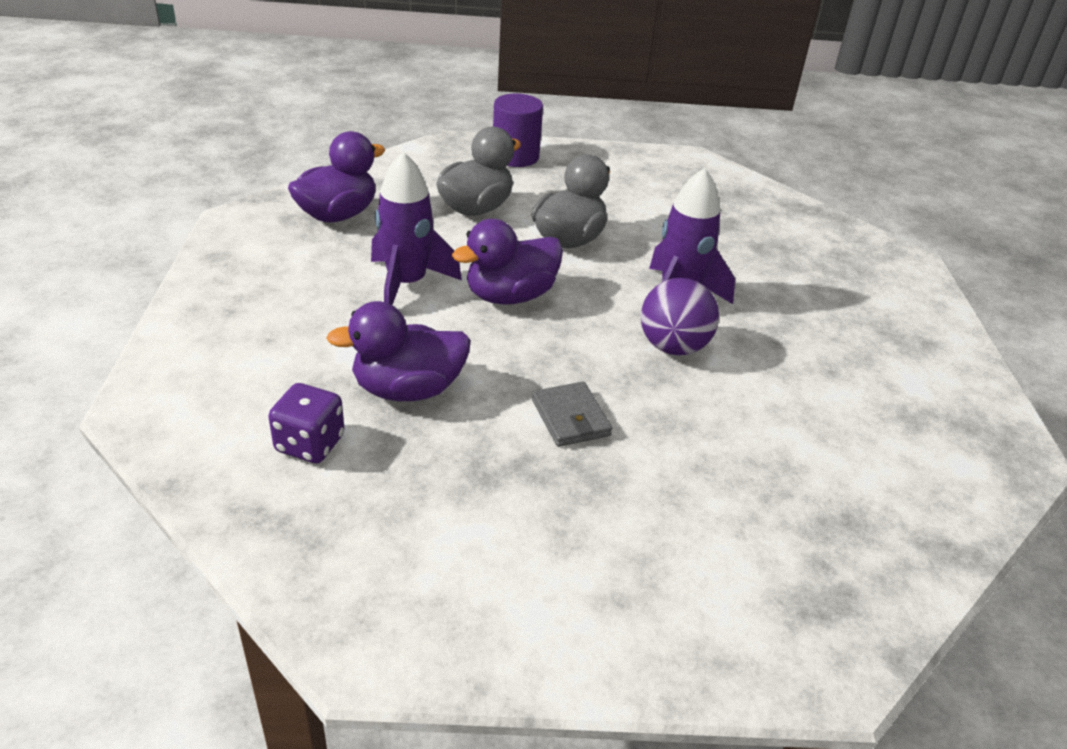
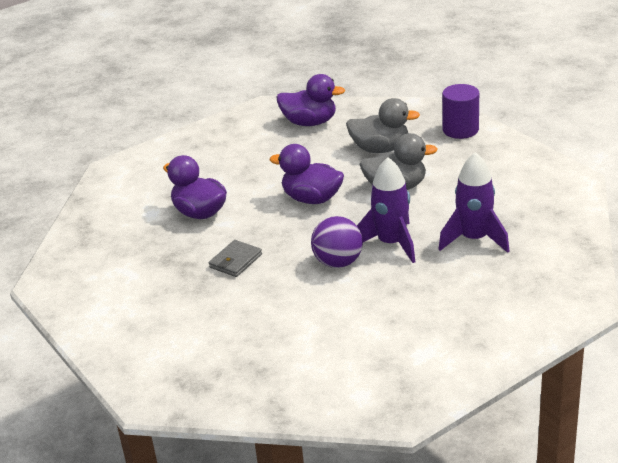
camera: 60 degrees right, 5 degrees down
(310, 444) = (135, 212): purple dice -> none
(406, 284) = (279, 170): purple rocket -> purple rocket (474, 239)

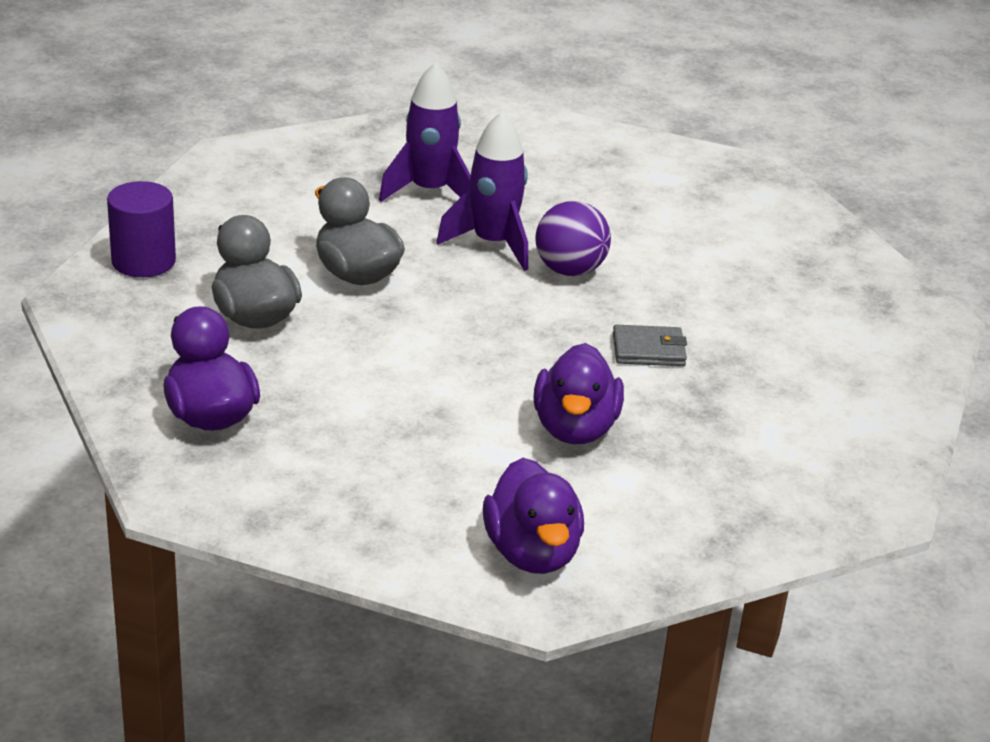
camera: 130 degrees left, 0 degrees up
(312, 199) = (445, 336): purple duck -> purple duck (532, 553)

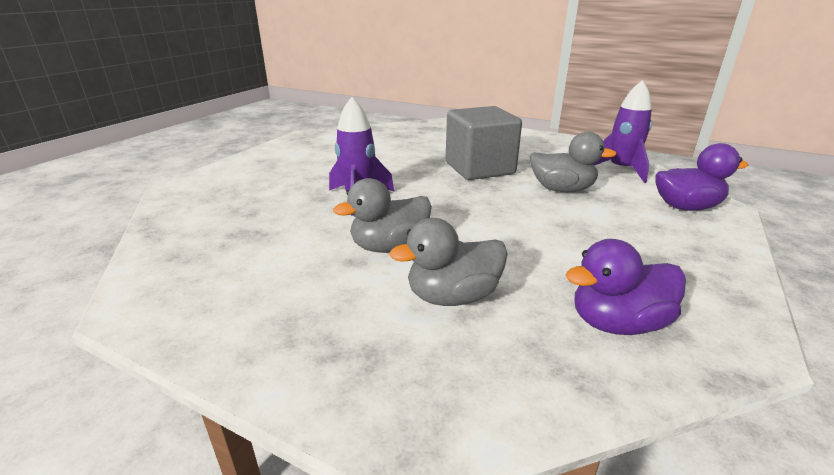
camera: 80 degrees left, 5 degrees down
(143, 261) = (339, 373): purple cylinder -> none
(429, 191) = (277, 214): purple rocket -> purple rocket (621, 170)
(569, 270) = (396, 180): purple ball -> none
(575, 429) = (562, 189): purple duck -> grey duck
(648, 350) = (479, 168): grey wallet -> grey cube

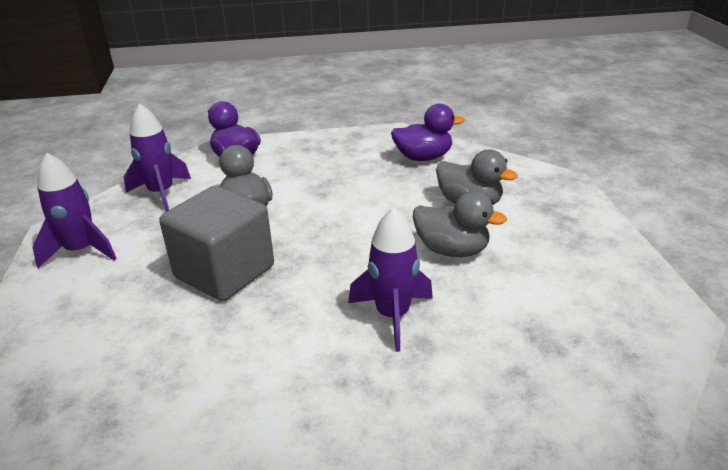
camera: 125 degrees left, 5 degrees up
(552, 143) = (81, 251): none -> purple rocket
(617, 323) = (423, 157): purple duck -> purple duck turned 45 degrees counterclockwise

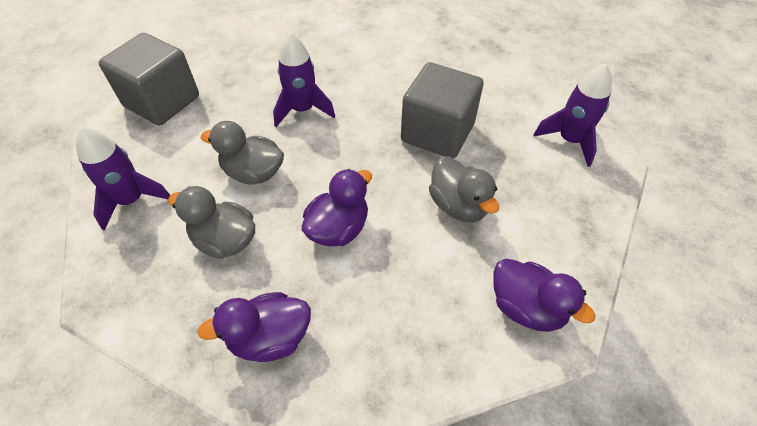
camera: 170 degrees right, 20 degrees up
(161, 193) = (564, 222): purple rocket -> purple rocket (132, 200)
(364, 203) = (338, 228): none -> purple duck
(614, 350) = (162, 101): none -> grey cube

